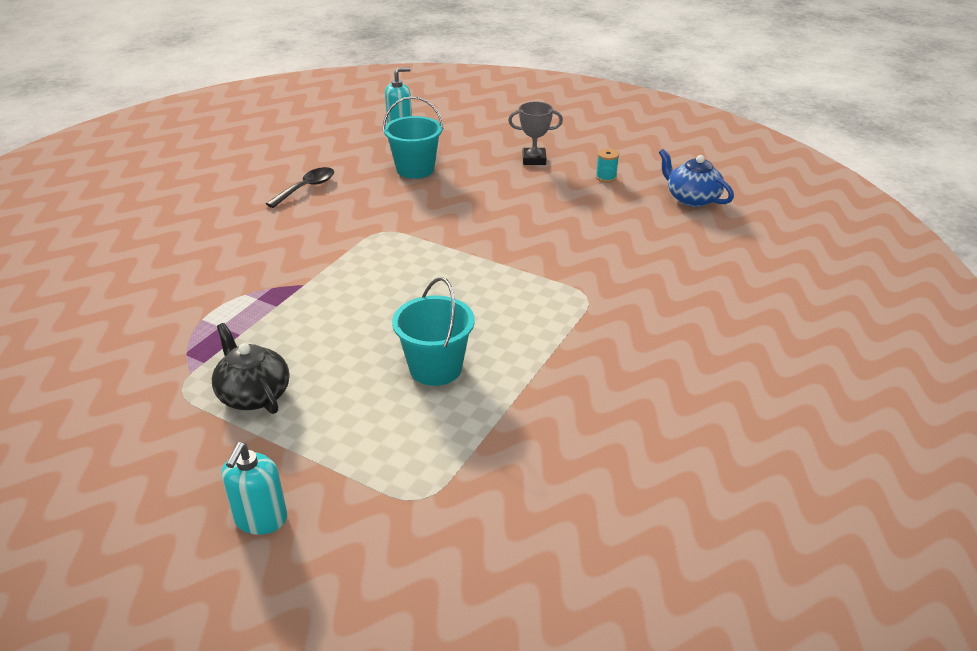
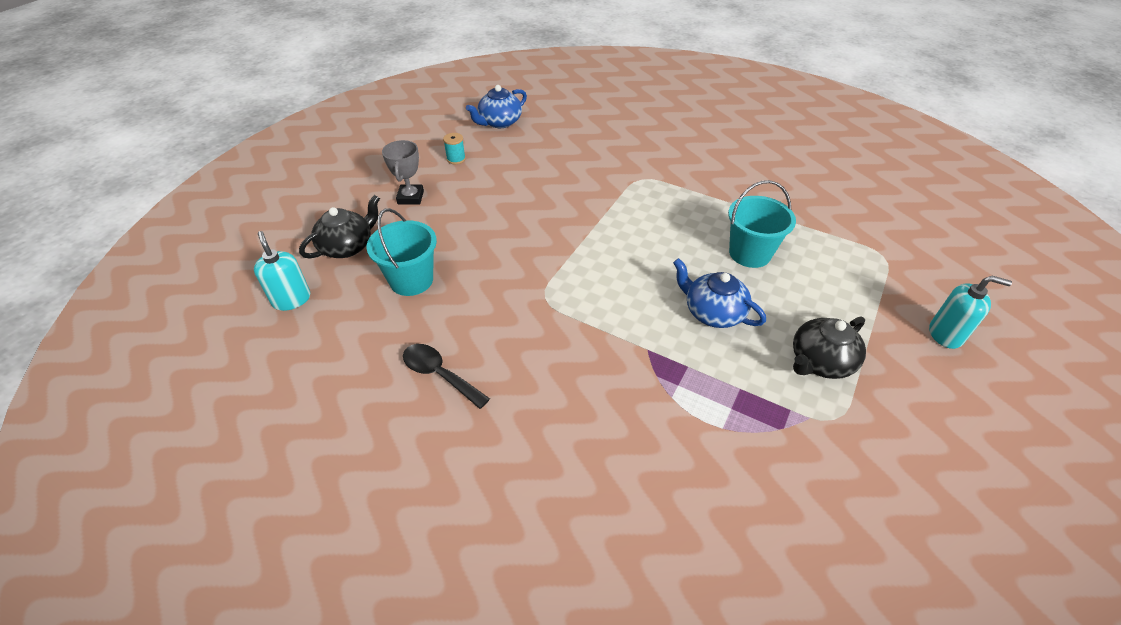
camera: 90 degrees left, 10 degrees up
(342, 328) = (713, 312): none -> blue teapot
(461, 140) = (347, 246): none -> black teapot

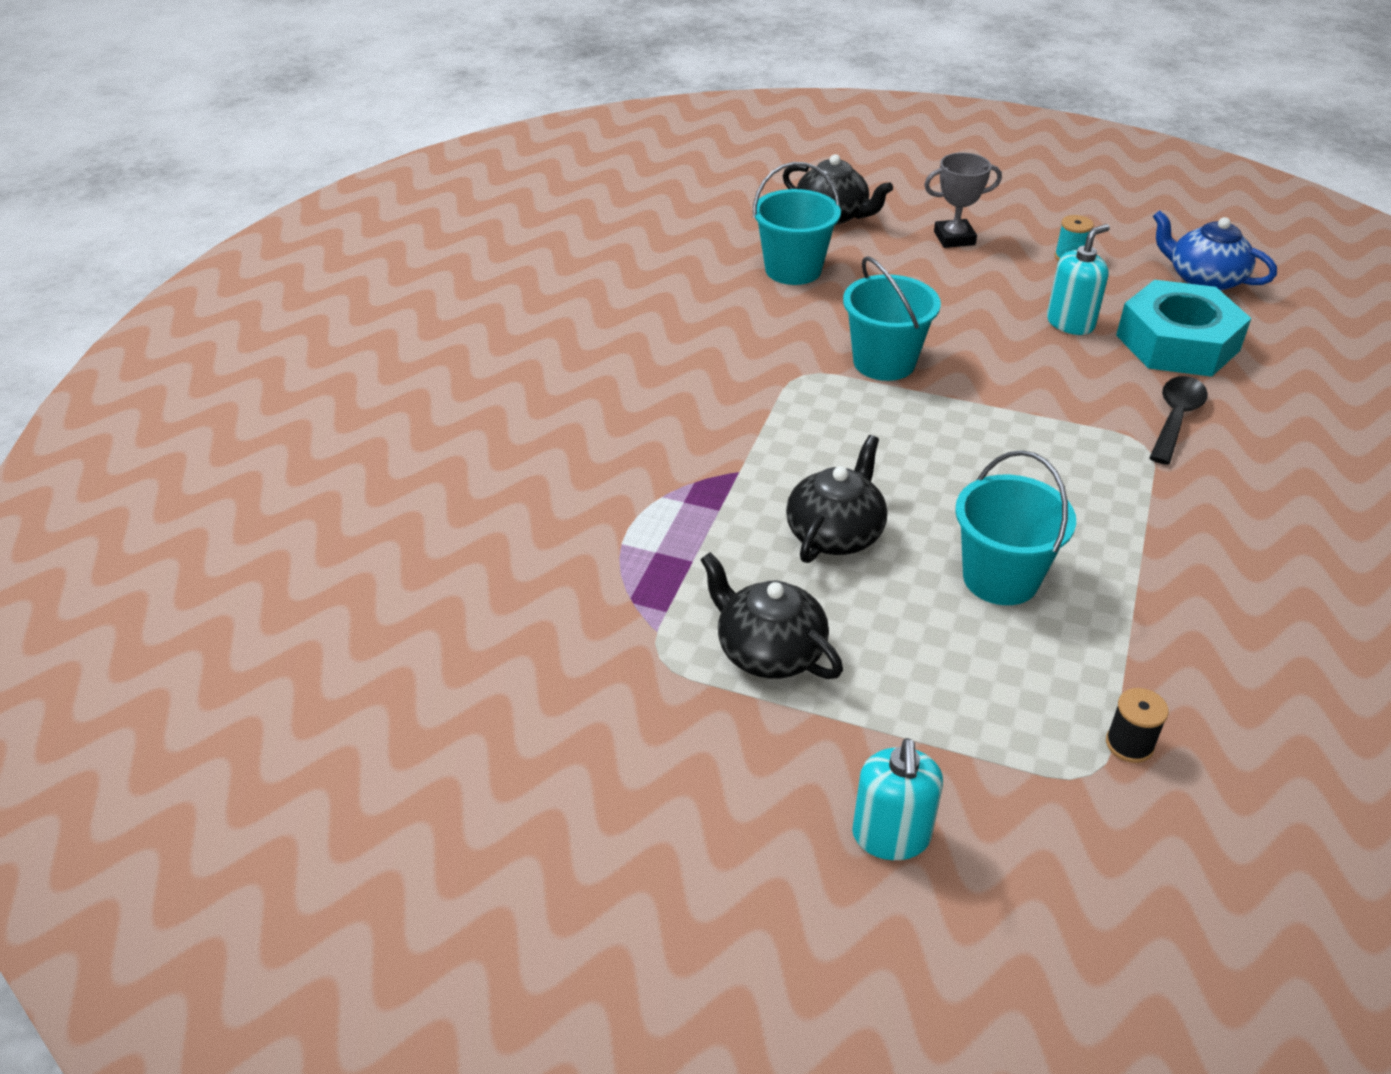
camera: 80 degrees right, 5 degrees down
(291, 299) = (731, 202): turquoise soap dispenser -> turquoise soap dispenser (1070, 323)
(439, 374) = (651, 315): black spoon -> black spoon (1175, 418)
(542, 257) = (884, 362): none -> turquoise bucket
(555, 145) = (1177, 343): none -> turquoise nut
(713, 312) = (835, 533): blue teapot -> black teapot
(861, 239) = (1129, 744): none -> black spool

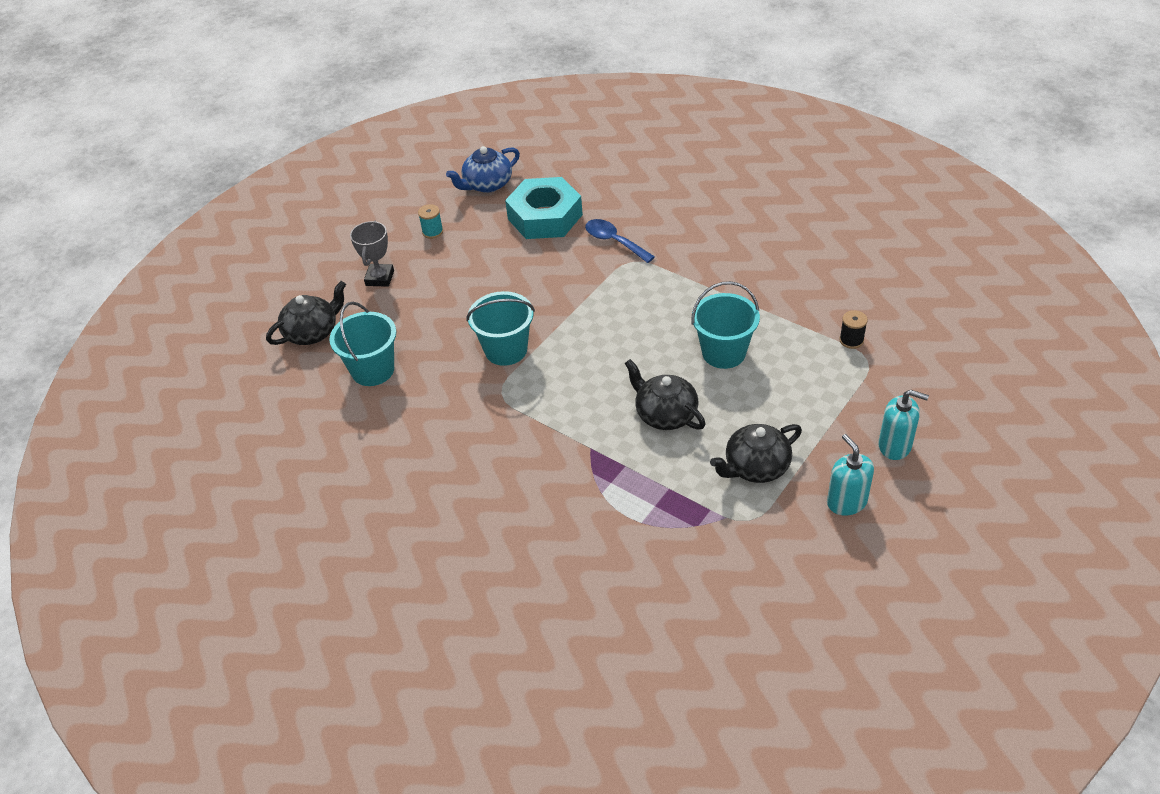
camera: 70 degrees left, 5 degrees up
(1070, 323) = (504, 254): turquoise soap dispenser -> turquoise soap dispenser (846, 502)
(1175, 418) = (614, 241): black spoon -> blue spoon

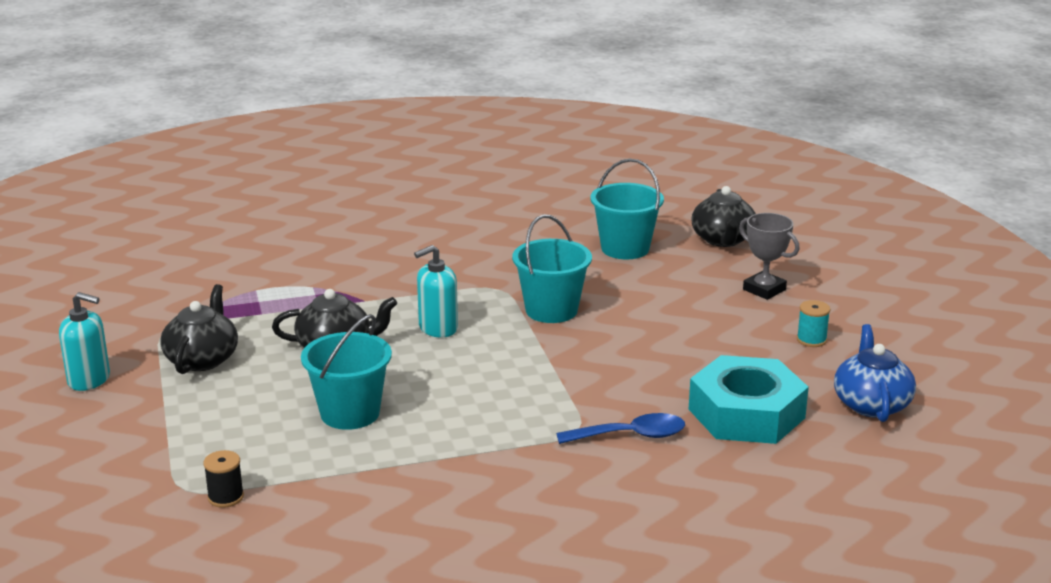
camera: 125 degrees right, 20 degrees down
(895, 446) = (79, 438): turquoise soap dispenser -> turquoise soap dispenser (438, 328)

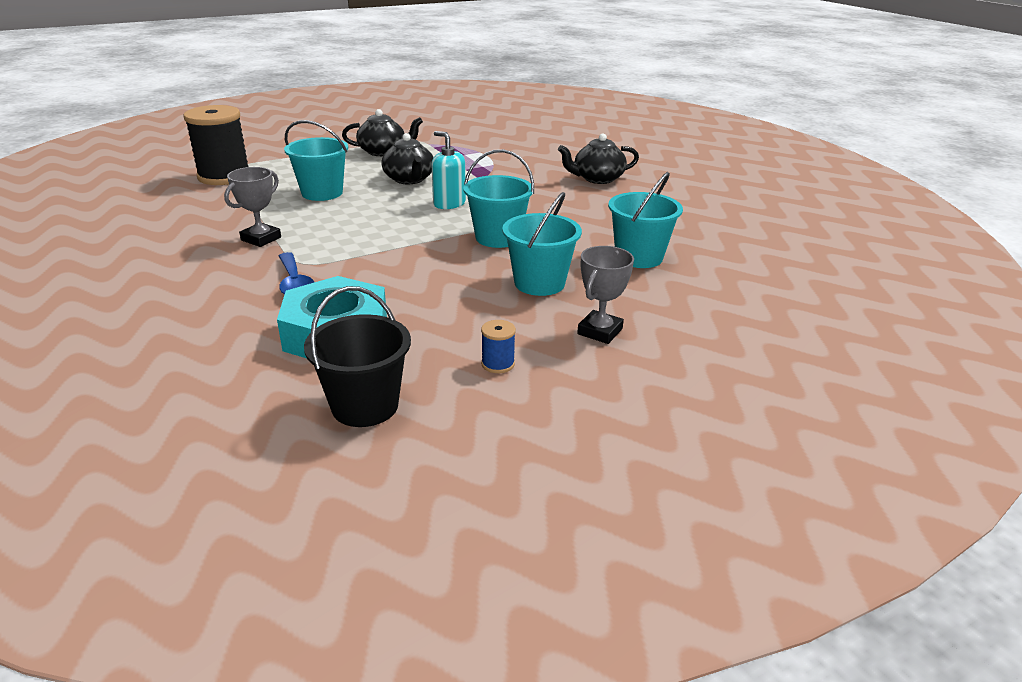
camera: 75 degrees right, 5 degrees up
(89, 380) = (353, 134): turquoise soap dispenser -> none
(226, 497) = (224, 176): black spool -> black spool, size x2.39
(493, 459) = (261, 239): none -> grey trophy
(667, 303) = (539, 283): none -> turquoise bucket
(723, 240) = (702, 303): black teapot -> black teapot (597, 179)
(811, 340) = (498, 364): turquoise spool -> blue spool
(871, 404) = (365, 406): blue teapot -> black bucket

